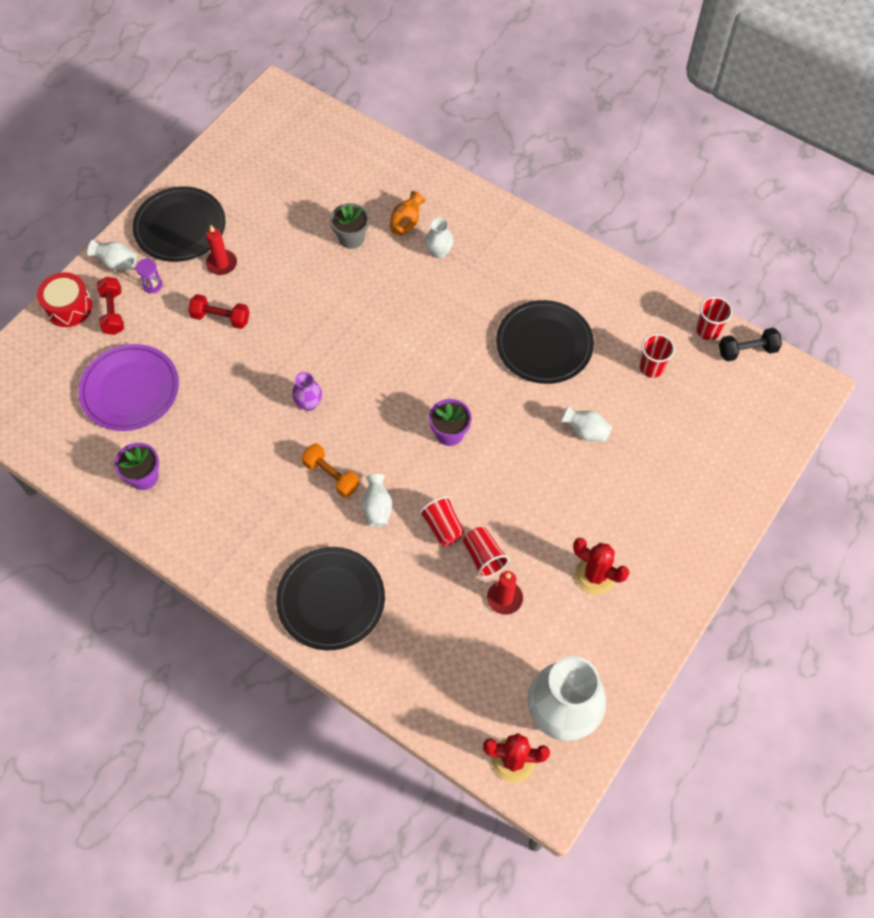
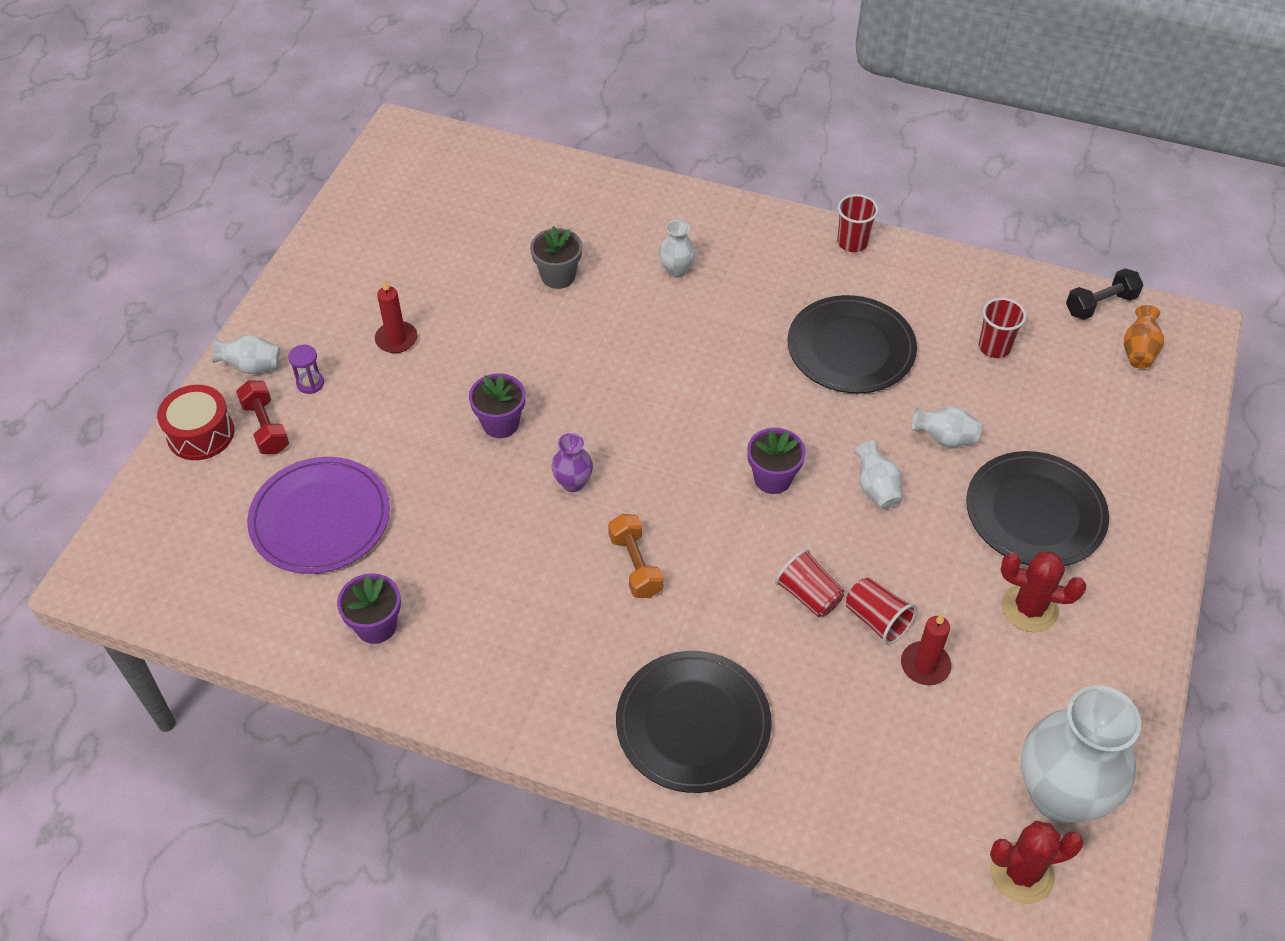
camera: 15 degrees left, 10 degrees down
(180, 227) = (325, 307): black plate -> black plate (1035, 513)
(221, 318) = (417, 404): red dumbbell -> none
(273, 346) = (500, 423): none -> purple flower pot
(331, 476) = (635, 565): orange dumbbell -> orange dumbbell turned 45 degrees clockwise
(377, 508) = (712, 591): white vase -> white vase (876, 488)
(406, 223) = (622, 245): orange vase -> orange vase (1138, 351)
(708, 330) = (1044, 292): red cup -> red cup (852, 242)

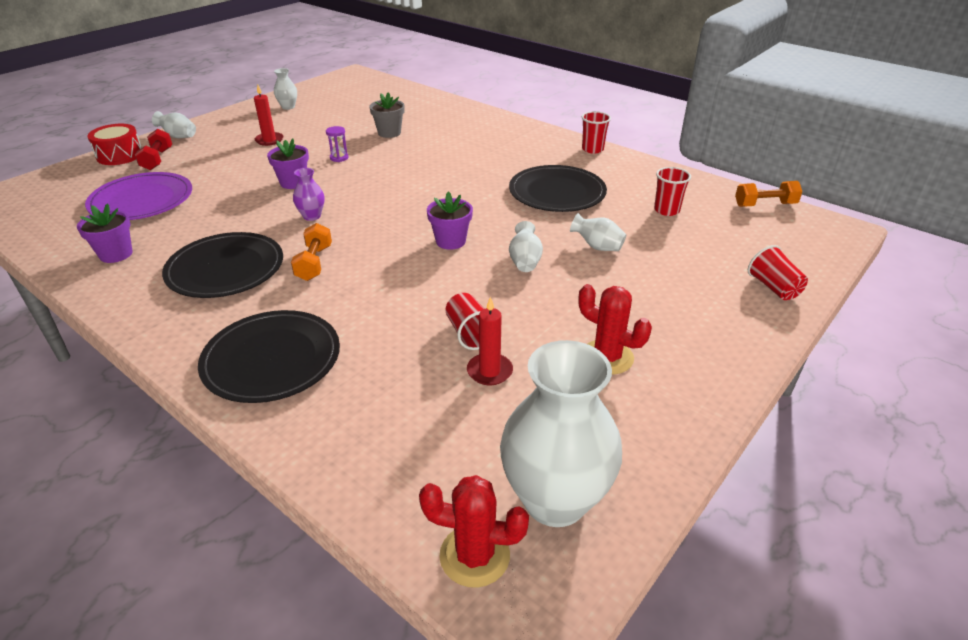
camera: 20 degrees right, 15 degrees down
(310, 383) = (202, 148): purple hourglass -> purple hourglass (339, 158)
(676, 270) = (465, 142): white vase -> white vase (288, 107)
(808, 595) = (426, 307): red cup -> red cup (773, 288)
(1035, 513) = (647, 301): black plate -> black plate (225, 269)
(1100, 304) = (765, 205): black dumbbell -> orange dumbbell
(1138, 351) = (786, 232): orange vase -> none

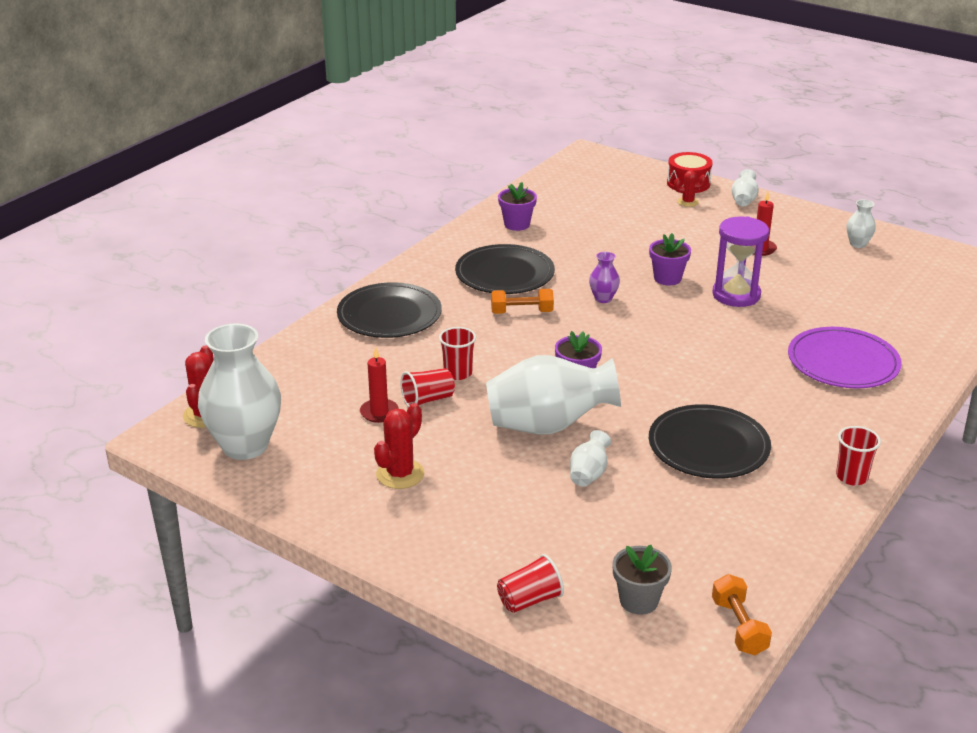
camera: 85 degrees right, 5 degrees down
(142, 200) = (606, 214): purple plate -> purple plate (843, 362)
(157, 159) = (688, 202): red dumbbell -> red cactus
(339, 158) = (736, 295): purple hourglass -> purple hourglass, size x2.24
(389, 133) = (820, 318): grey flower pot -> grey flower pot (639, 601)
(525, 261) = (548, 426): white vase -> white vase, size x2.25
(666, 210) = (692, 532): red cup -> red cup (458, 373)

